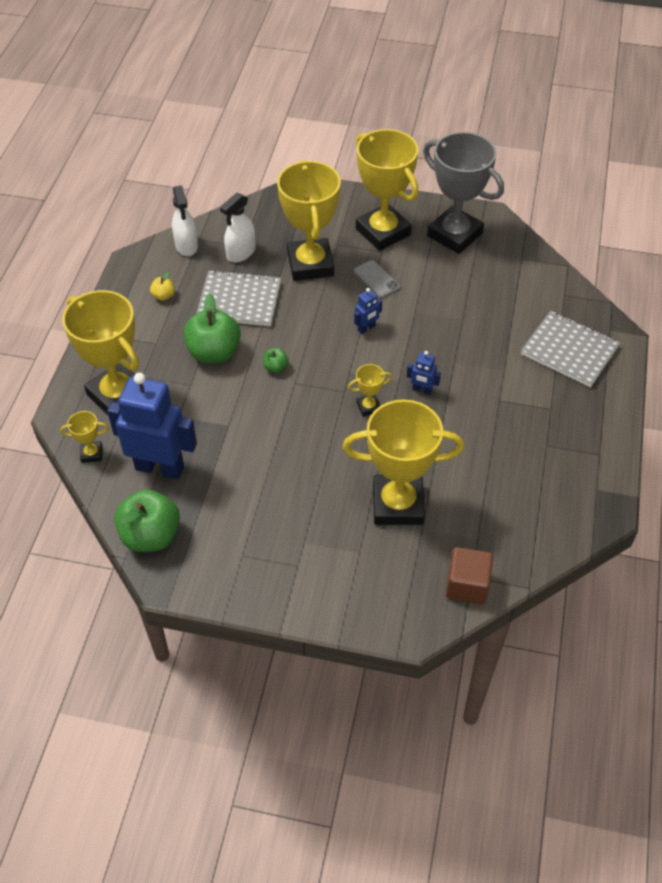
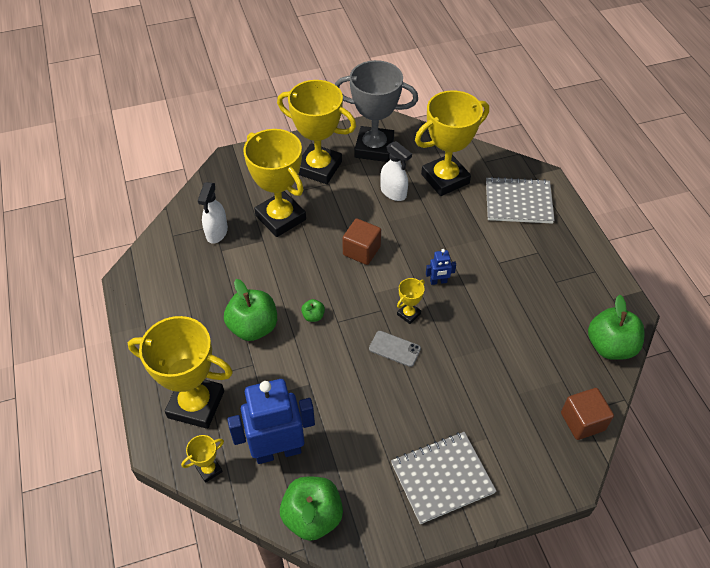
camera: 30 degrees left, 0 degrees up
(163, 296) = (175, 298): yellow apple -> none
(186, 246) = (165, 246): white spray bottle -> white spray bottle (393, 192)
(239, 300) = (243, 273): grey notebook -> grey notebook (442, 478)
(366, 328) = (361, 251): blue robot -> brown cube
(376, 279) = (341, 208): grey phone -> grey phone (394, 349)
(398, 504) = (487, 383): yellow trophy -> yellow trophy (445, 179)
(555, 532) = (610, 346): none -> green apple

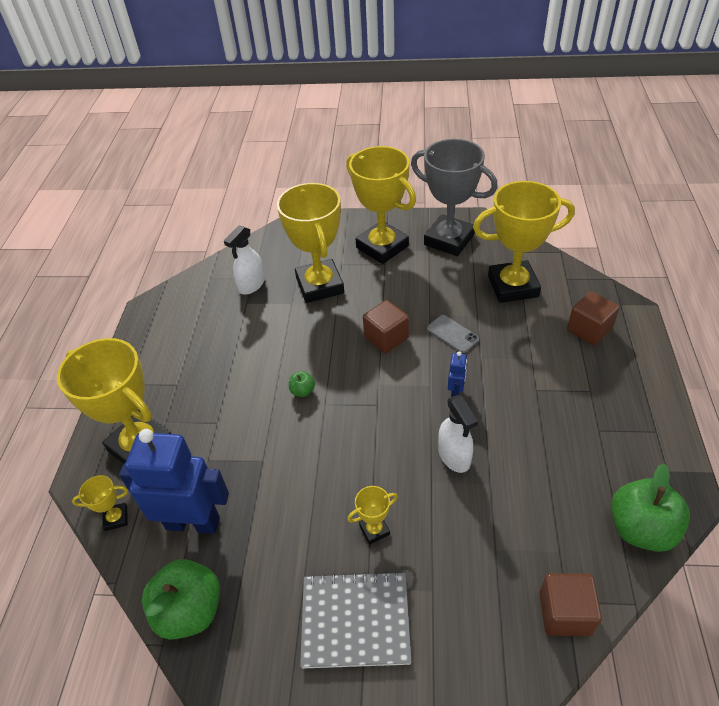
camera: 25 degrees right, 5 degrees down
(253, 327) = (237, 385): green apple -> none
(393, 192) = (449, 287): white spray bottle -> white spray bottle (454, 456)
(394, 349) = (372, 451): grey phone -> grey phone (452, 334)
(408, 314) = (405, 418): yellow trophy -> yellow trophy (374, 530)
(438, 281) = (455, 392): blue robot -> blue robot turned 90 degrees counterclockwise
(518, 202) = (589, 330): grey notebook -> brown cube

